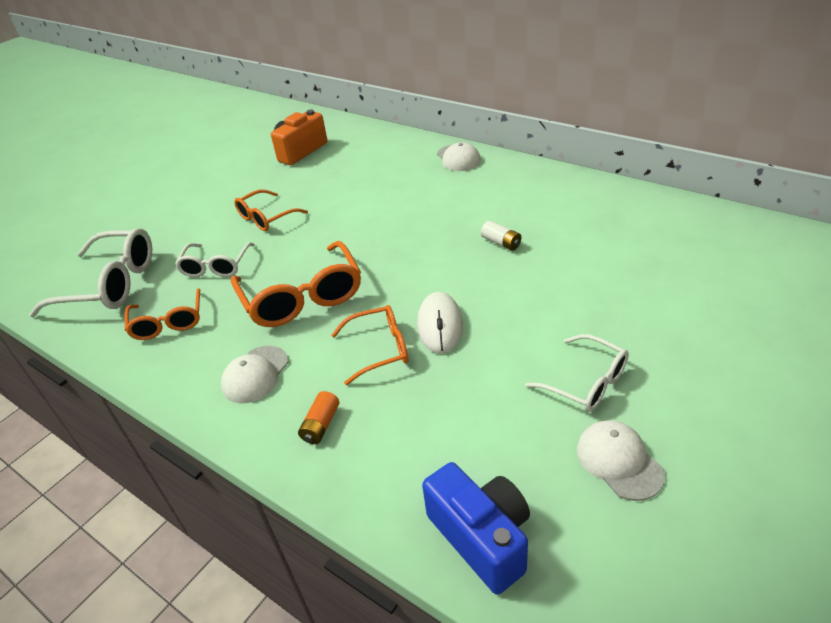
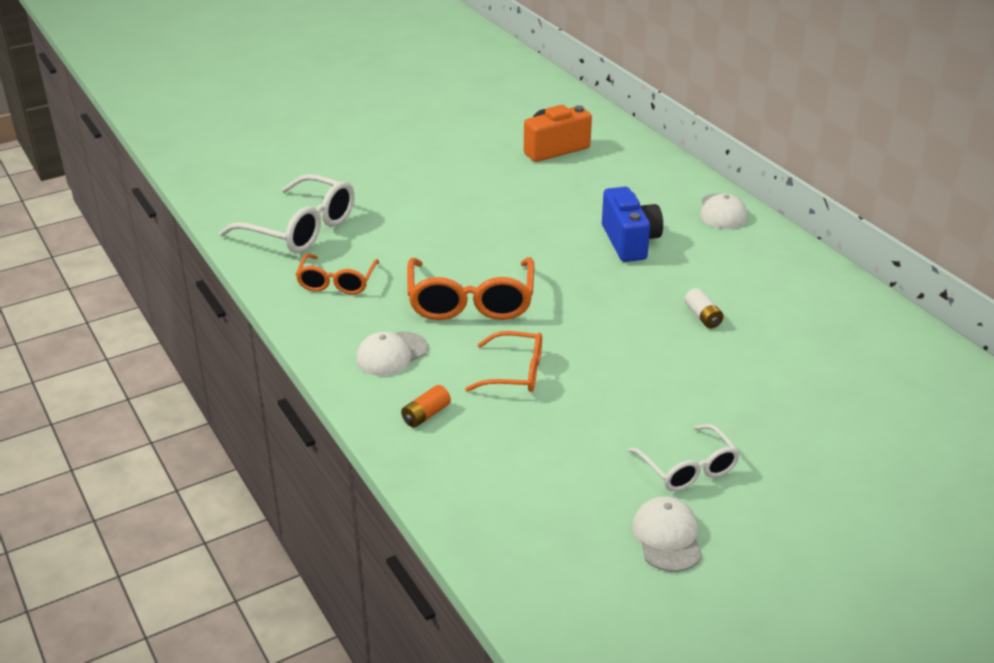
camera: 20 degrees right, 5 degrees down
(216, 266) = (405, 244): white glasses -> none
(266, 217) = (479, 211): orange glasses -> none
(440, 325) = (585, 372): white mouse -> none
(482, 537) = (508, 543): blue camera -> blue camera (630, 242)

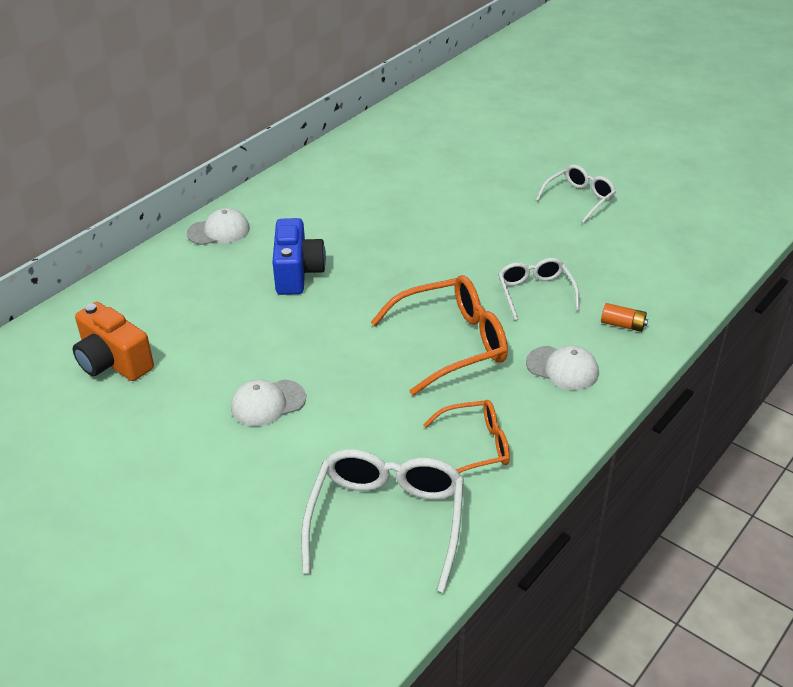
camera: 110 degrees left, 5 degrees up
(514, 372) = (535, 293): orange glasses -> white glasses
(630, 242) = (297, 273): blue camera -> blue camera turned 120 degrees clockwise
(667, 537) = (648, 197): white cap -> white cap (268, 403)
(703, 316) = (396, 218): white battery -> none

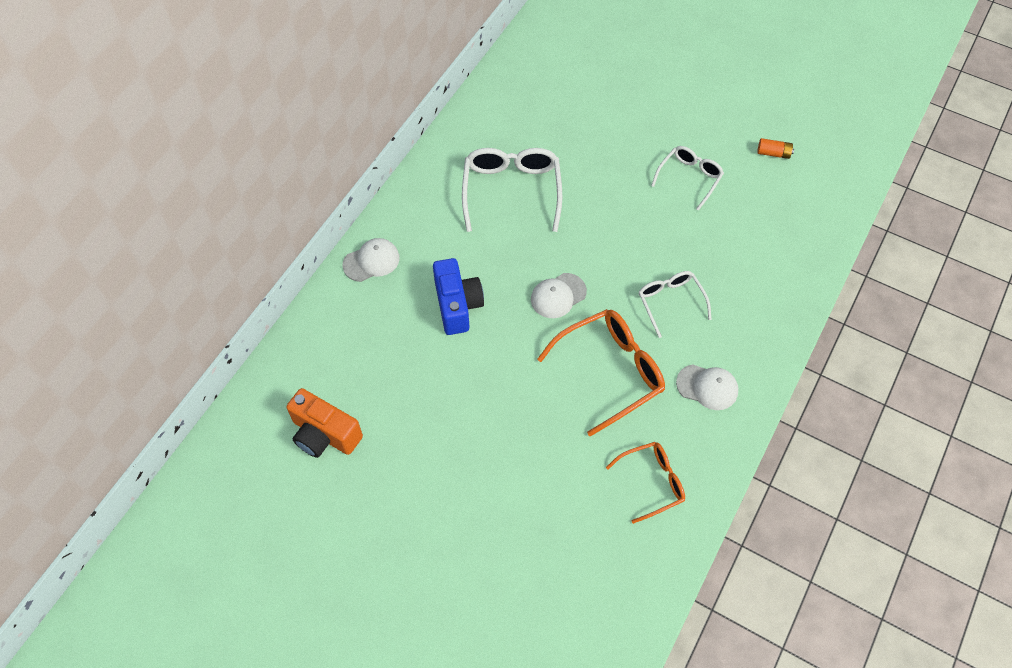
camera: 10 degrees left, 20 degrees up
(268, 403) = (471, 461): white cap -> white cap (558, 296)
(386, 521) = (597, 569): white glasses -> white glasses (511, 191)
(622, 325) = (749, 330): orange battery -> orange battery (773, 153)

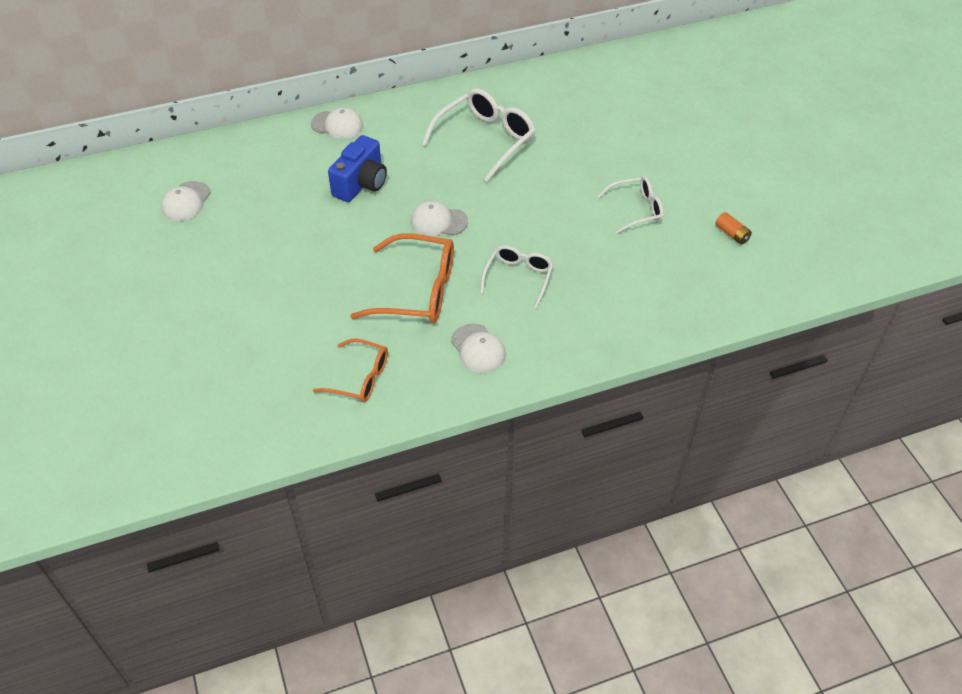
camera: 40 degrees right, 10 degrees down
(324, 434) = (186, 201): orange camera -> white cap

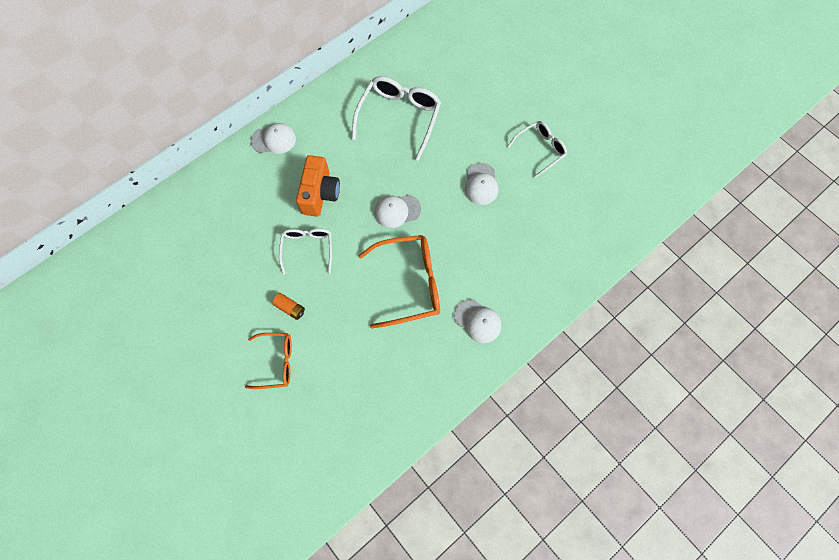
camera: 20 degrees left, 20 degrees up
(186, 201) = (185, 259): white cap -> white cap (481, 184)
(359, 378) = (401, 380): orange glasses -> orange glasses (276, 362)
(361, 184) = (320, 194): blue camera -> orange camera
(518, 278) = (480, 244): white glasses -> white glasses (308, 249)
(732, 234) = (617, 150): orange battery -> orange battery (290, 308)

